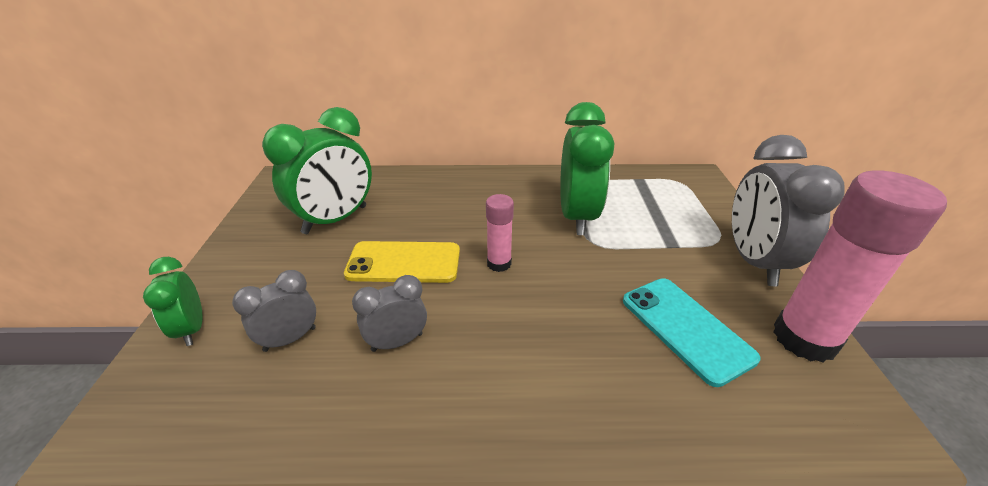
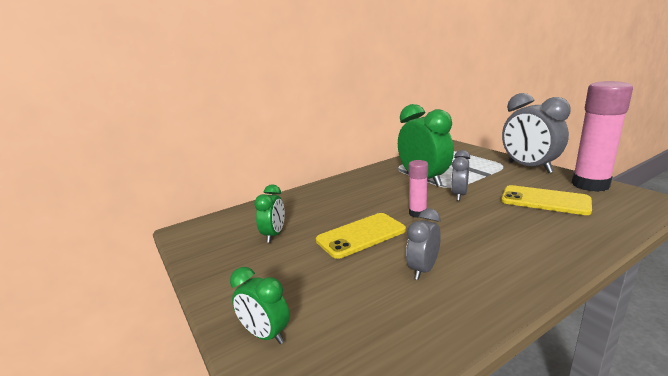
camera: 30 degrees left, 15 degrees down
(290, 339) = (352, 302): grey clock -> grey clock (459, 195)
(335, 220) = (274, 235): green clock -> green clock, size x0.54
(686, 328) = (545, 200): turquoise phone -> yellow phone

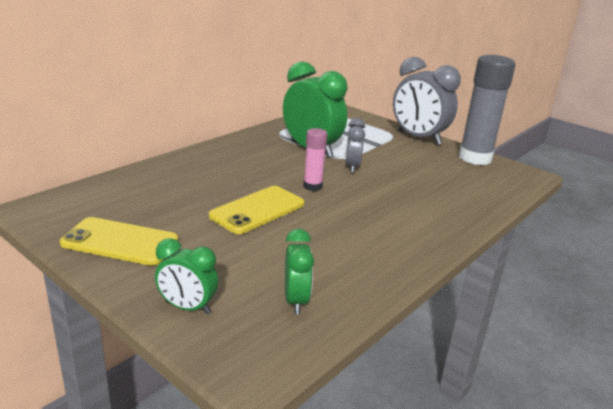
camera: 20 degrees left, 5 degrees up
(274, 235) = (155, 211): green clock -> green clock (296, 300)
(423, 269) = (329, 241): grey clock -> none
(545, 200) = (435, 173): yellow phone -> yellow phone (120, 242)
(590, 185) = (475, 158): pink glue stick -> grey glue stick

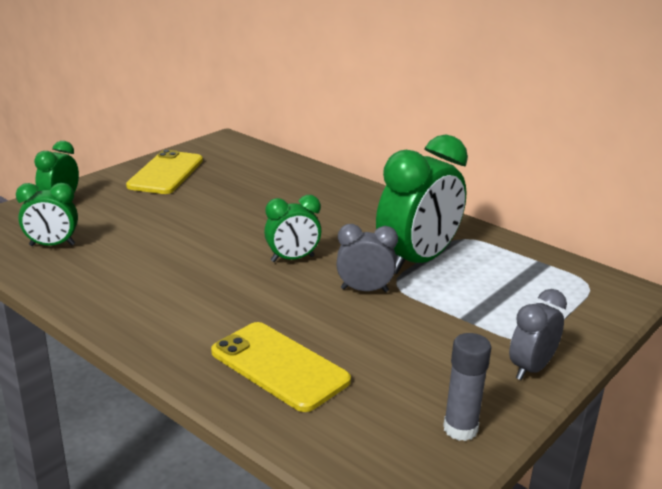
camera: 90 degrees right, 0 degrees up
(257, 210) = (226, 227): yellow phone -> yellow phone (279, 366)
(312, 186) = (292, 259): pink glue stick -> green clock
(418, 138) = (531, 368): grey clock -> grey clock, size x0.54
(475, 158) = (460, 429): grey glue stick -> grey glue stick, size x0.51

